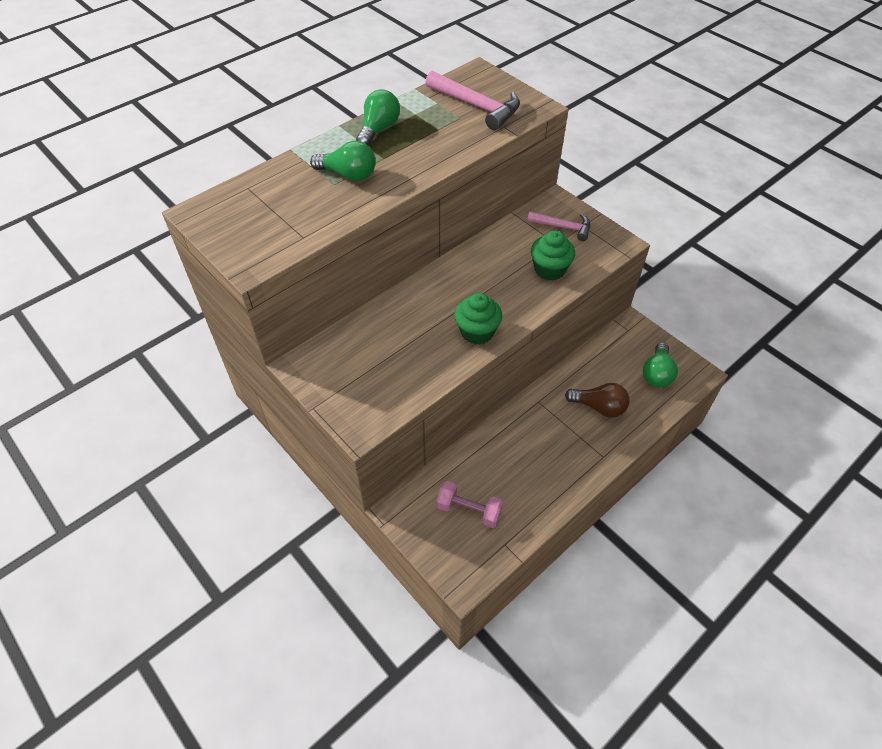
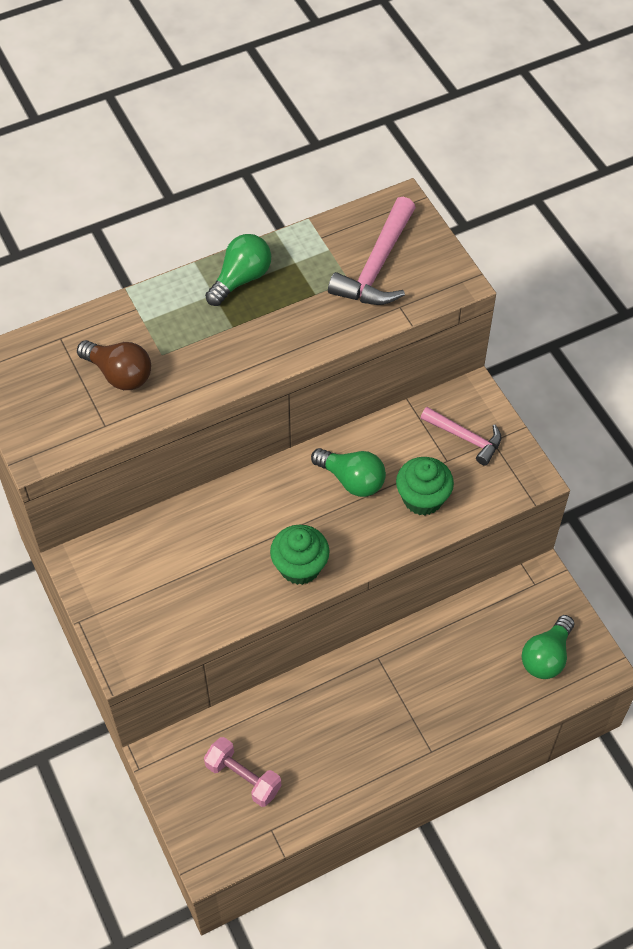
camera: 15 degrees right, 5 degrees up
(348, 175) = (183, 344): green light bulb -> green light bulb (352, 480)
(476, 106) = (377, 266): pink hammer -> pink hammer turned 60 degrees clockwise
(599, 407) = (452, 684): brown light bulb -> brown light bulb (119, 374)

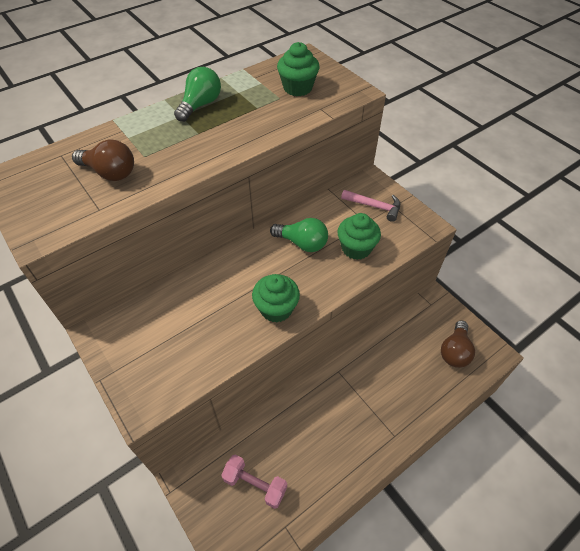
camera: 10 degrees left, 5 degrees down
(377, 266) = (297, 88): pink hammer -> green cupcake
(546, 656) = (454, 351): green light bulb -> brown light bulb

